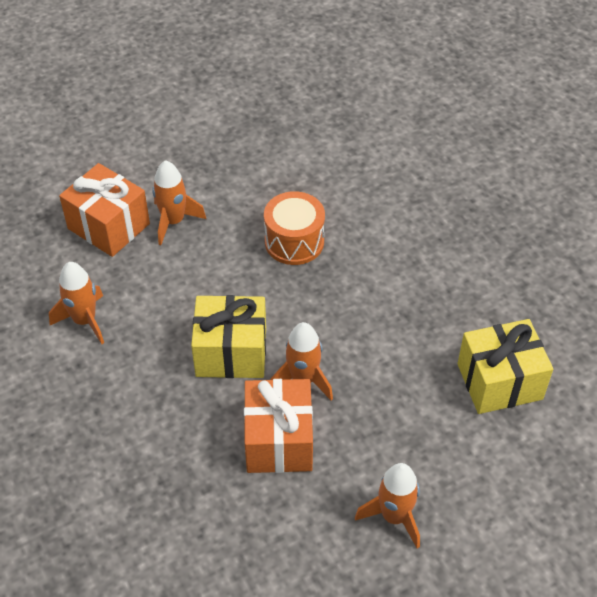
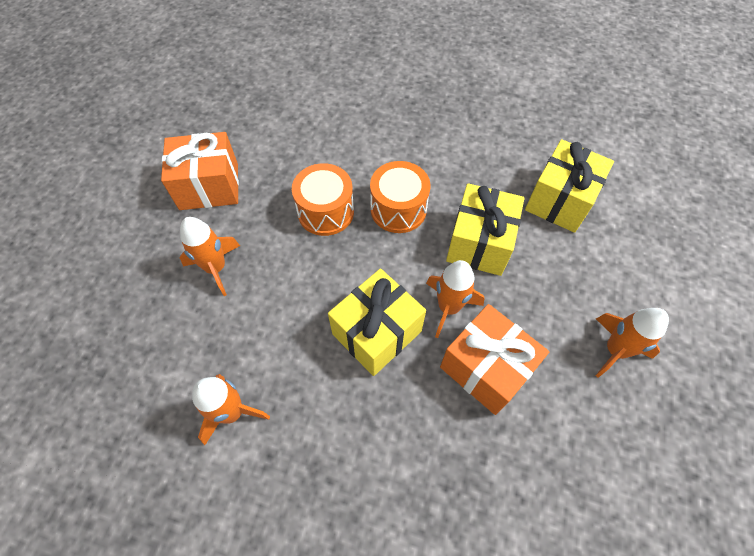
camera: 45 degrees left, 10 degrees up
(109, 226) = (163, 315): orange gift -> orange gift (209, 186)
(352, 282) = (398, 209): none -> orange drum
(385, 357) = (479, 243): none -> yellow gift

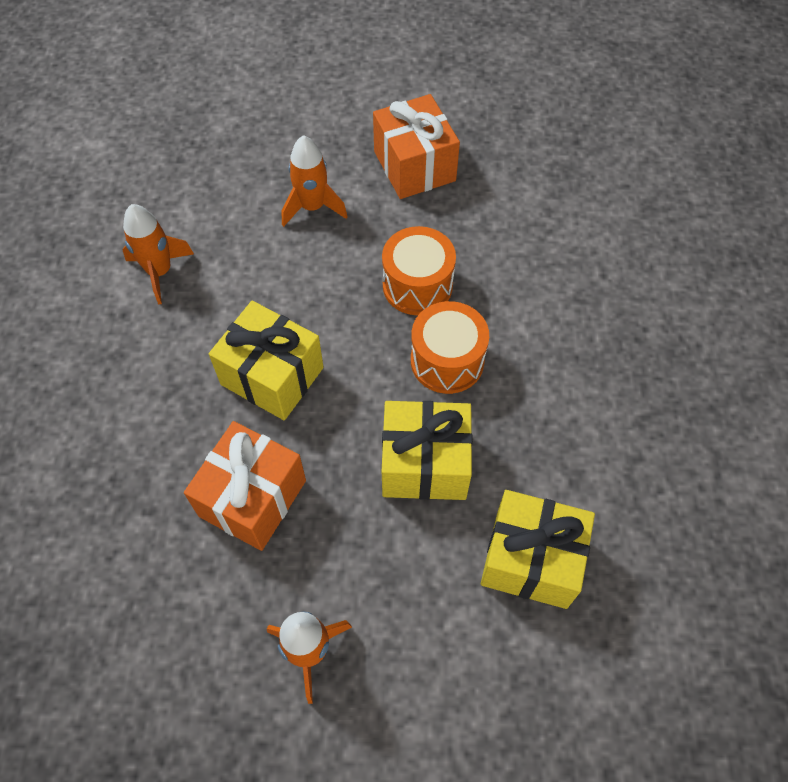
camera: 75 degrees right, 0 degrees up
(448, 307) = (322, 444): orange rocket -> none

